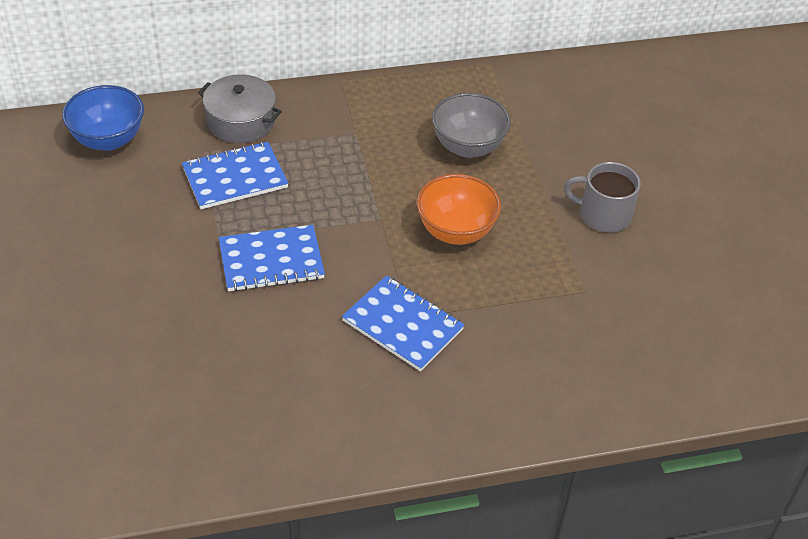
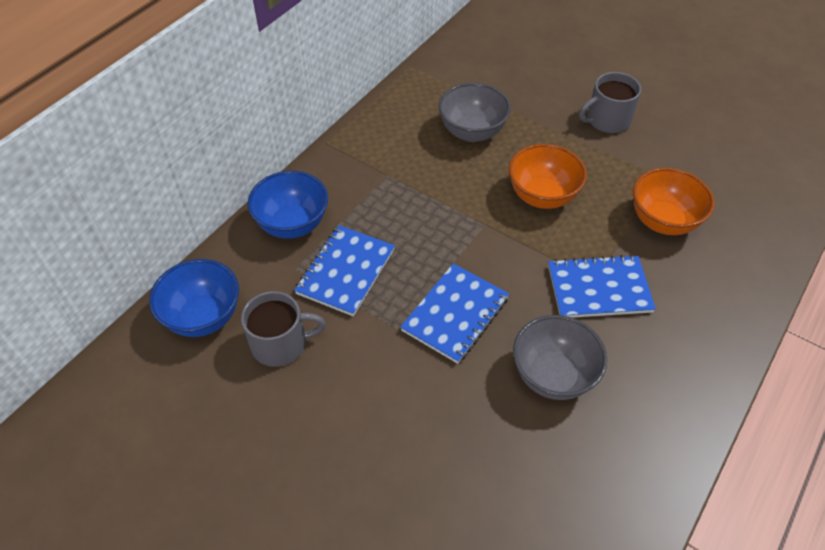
camera: 40 degrees left, 5 degrees up
(133, 191) = (280, 343): none -> grey mug
(241, 121) = (292, 224): grey pot -> blue bowl
(283, 351) = (553, 376): none -> grey bowl
(531, 320) = (663, 221): none -> orange bowl

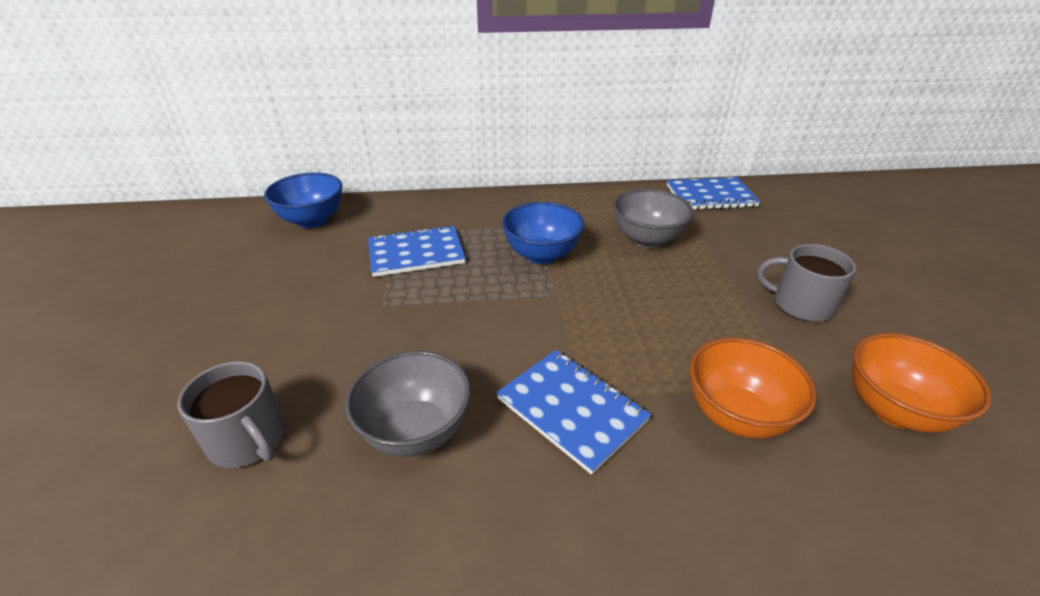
camera: 50 degrees right, 15 degrees down
(280, 343) = (315, 259): grey mug -> grey mug (248, 439)
(292, 224) = (435, 212): blue bowl -> blue bowl (542, 255)
(455, 314) = (430, 328): blue notebook -> blue notebook (710, 196)
(542, 196) = (636, 311): orange bowl -> orange bowl (894, 410)

